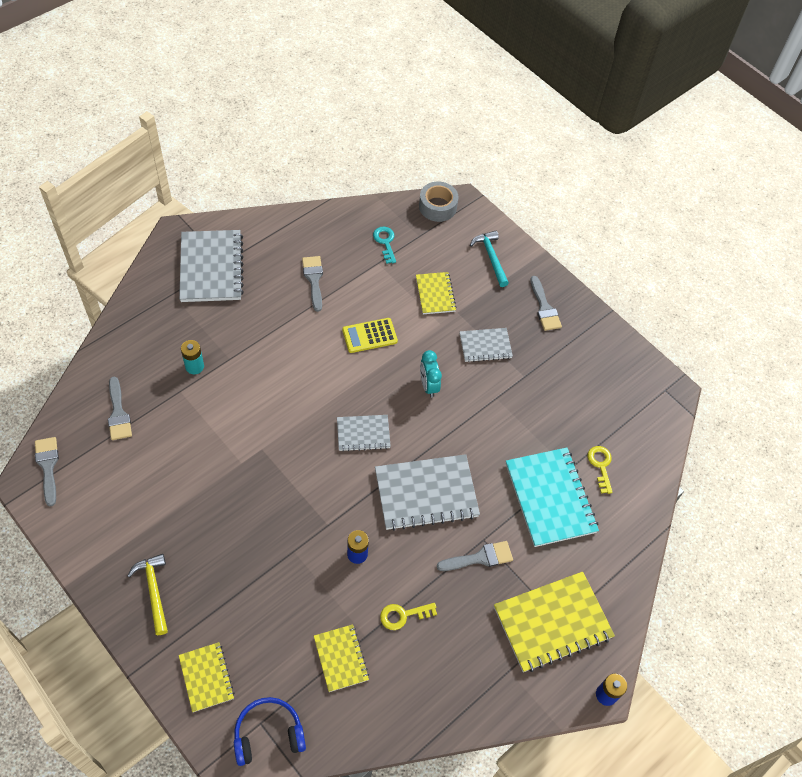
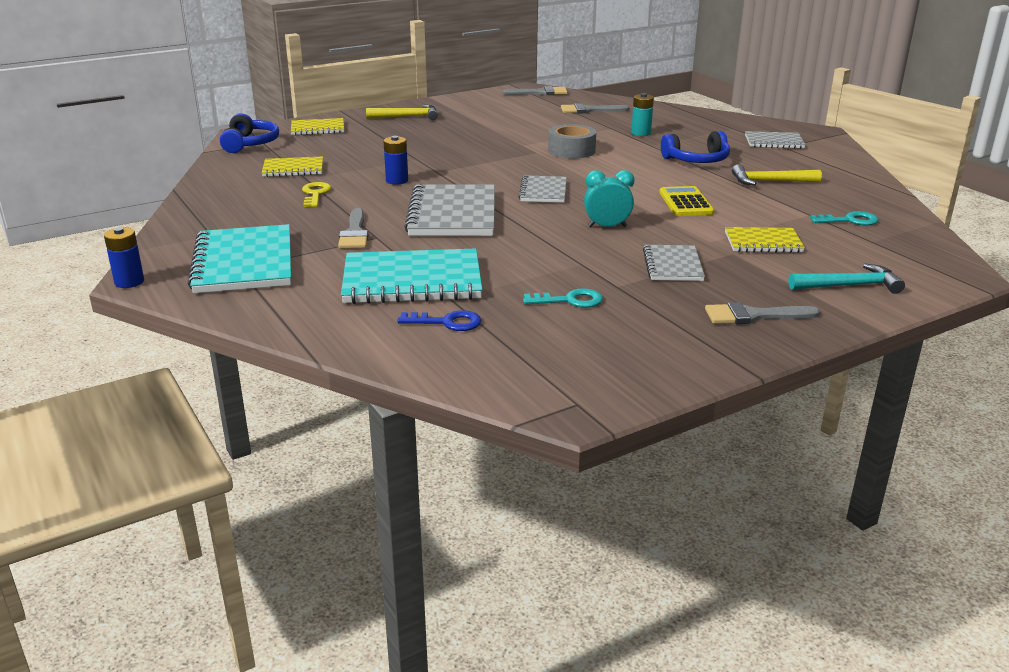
camera: 105 degrees right, 30 degrees down
(211, 268) = (774, 142): grey notebook -> grey notebook, size x0.56
(268, 325) = (697, 160): none -> blue headphones
(314, 279) = (770, 182): grey brush -> yellow hammer
(437, 206) = (941, 257): grey tape -> grey tape (571, 150)
(552, 401) = (570, 300): none -> turquoise key
(552, 623) = (244, 262): yellow notebook -> turquoise notebook
(600, 465) = (447, 322): yellow key -> blue key

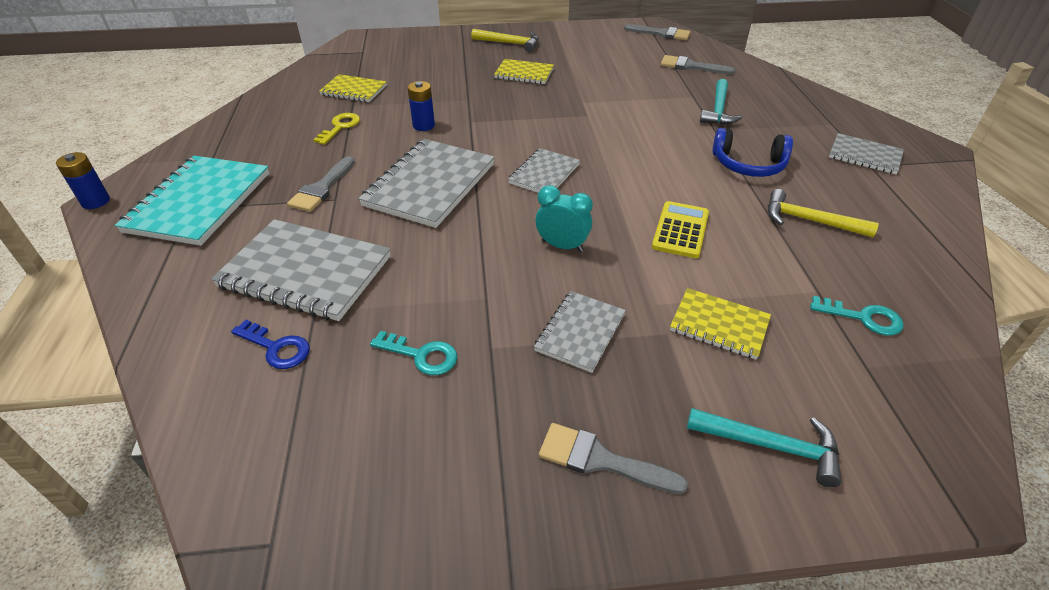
camera: 25 degrees right, 15 degrees up
(250, 144) = (350, 52): blue headphones -> none
(317, 129) = (421, 44): yellow notebook -> yellow notebook (524, 73)
(412, 281) = (305, 272): turquoise notebook -> grey notebook
(571, 150) = (624, 120): grey tape -> none
(641, 133) = (718, 110): turquoise battery -> turquoise hammer

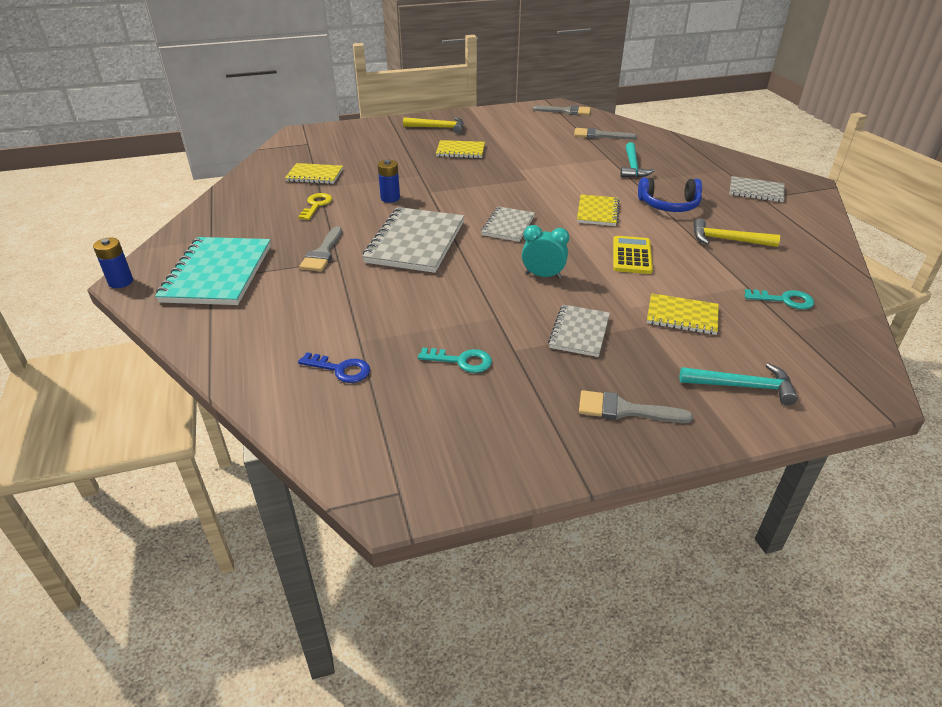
camera: 10 degrees left, 5 degrees down
(305, 272) = (339, 315): grey notebook -> none
(657, 166) = (597, 212): none -> yellow notebook

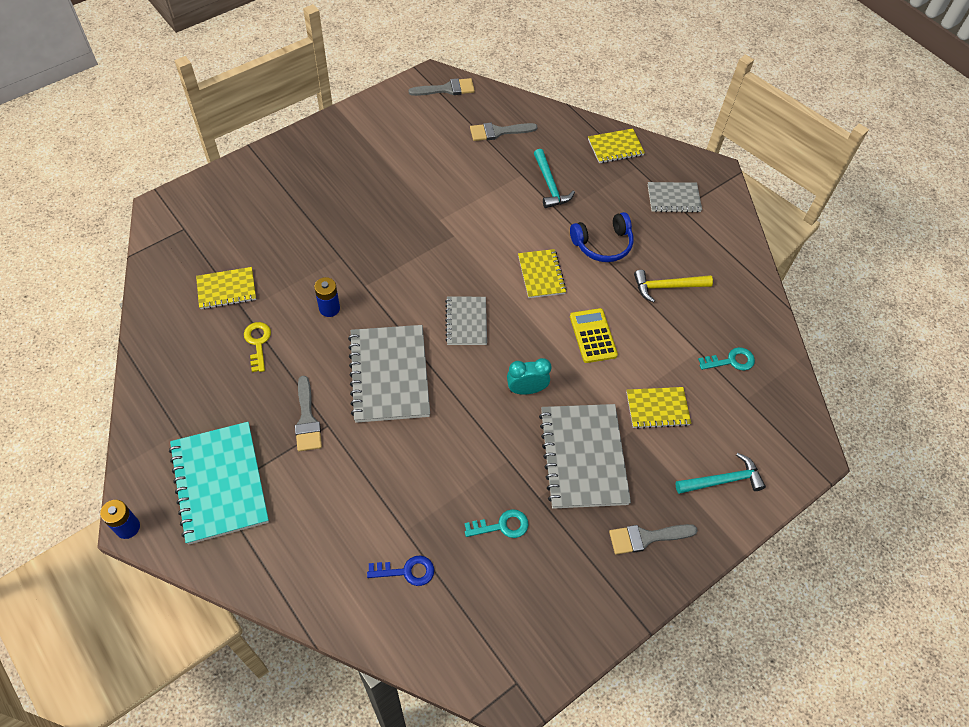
camera: 25 degrees left, 20 degrees up
(438, 128) = (319, 158): yellow hammer -> none
(460, 151) = (364, 200): yellow notebook -> yellow notebook (615, 147)
(579, 332) = (583, 457): grey notebook -> grey notebook, size x1.78

